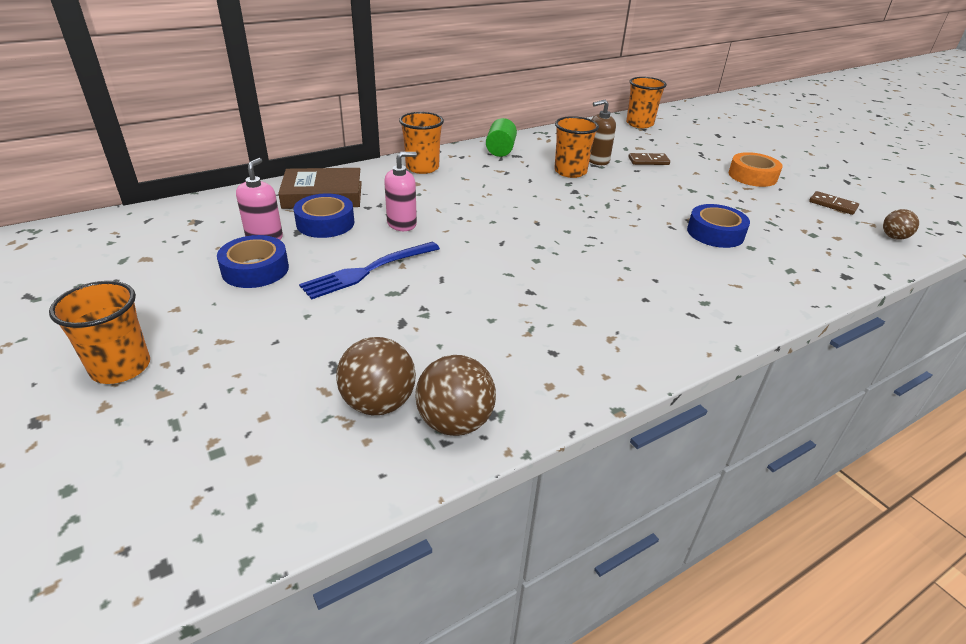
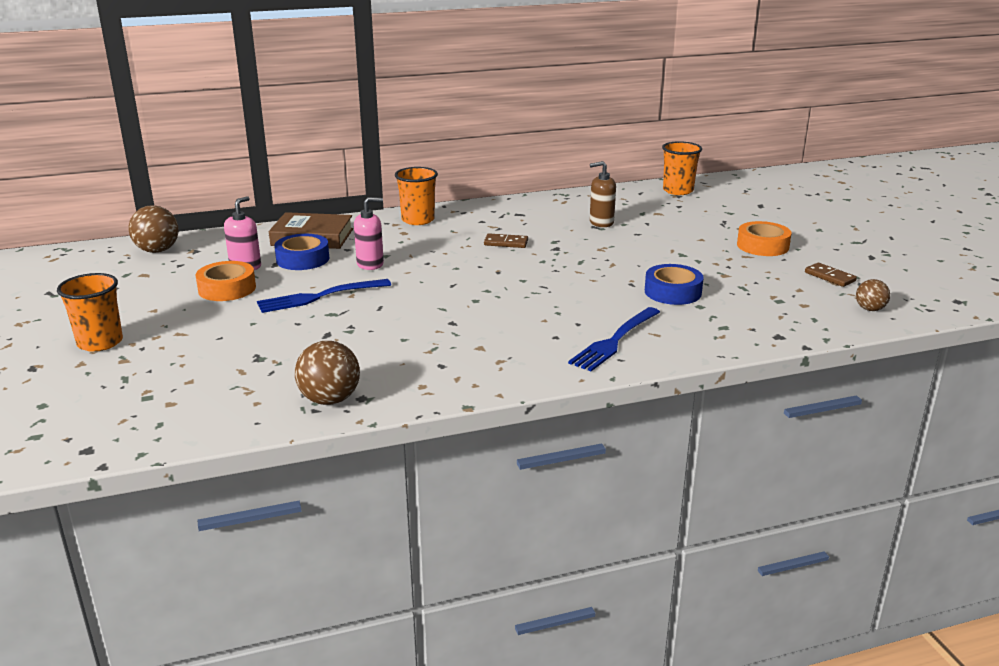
camera: 15 degrees right, 10 degrees down
(255, 269) = (227, 289): blue tape -> orange tape
(379, 403) = (278, 382): brown ball -> brown ball (157, 250)
(500, 150) = (506, 208): green cylinder -> none
(570, 172) = (564, 231): orange cup -> none
(648, 161) = (657, 226): brown domino -> brown domino (506, 243)
(705, 298) = (615, 341): none -> blue fork

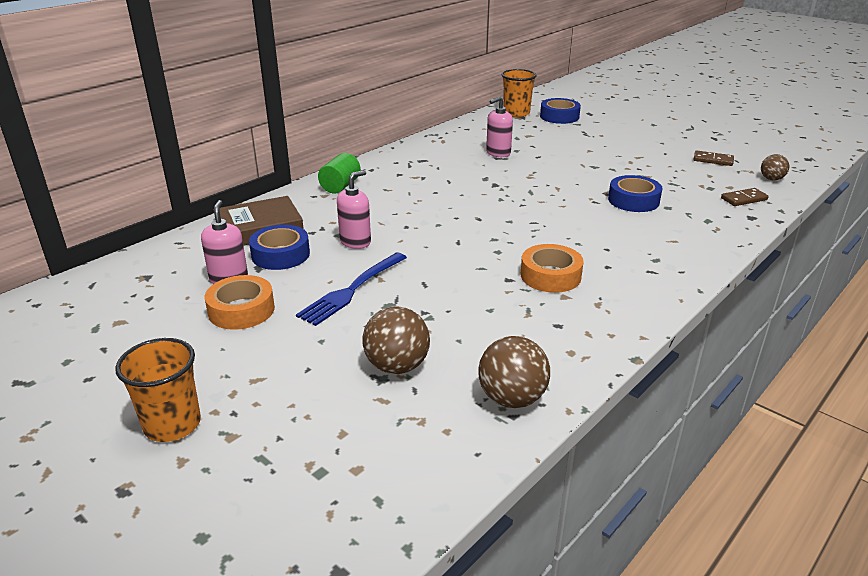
camera: 30 degrees left, 5 degrees up
(157, 250) = (99, 288): brown ball -> brown ball (397, 366)
(418, 220) = (340, 186): orange cup -> green cylinder
(506, 243) = (448, 190): brown domino -> brown domino (744, 199)
(601, 222) = (498, 153): brown soap dispenser -> pink soap dispenser
(615, 341) = (654, 256): blue fork -> none
(720, 202) = (559, 116): none -> blue tape
(762, 246) = (637, 146): orange tape -> orange tape (550, 276)

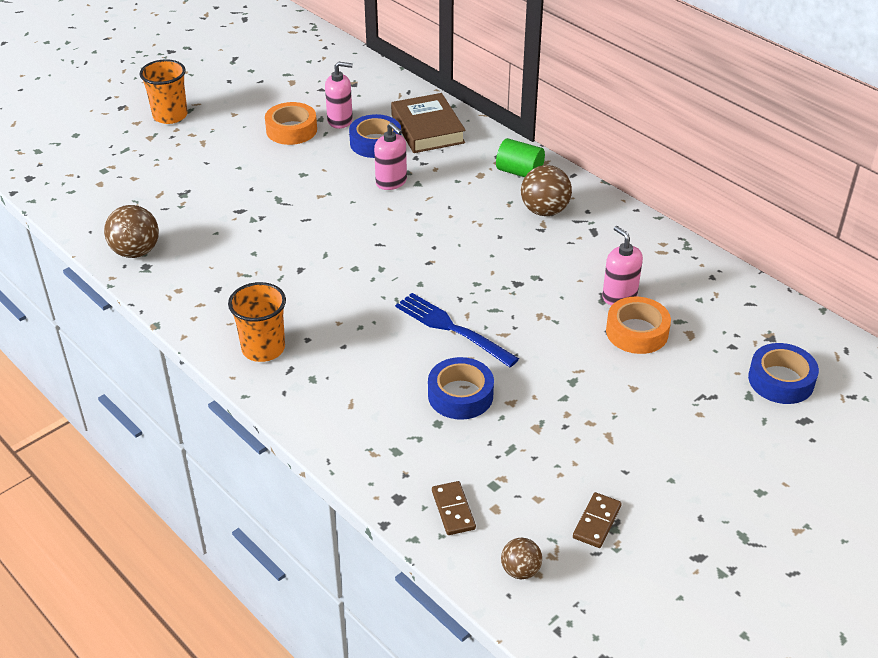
camera: 95 degrees right, 10 degrees up
(352, 290) = (306, 181): blue fork -> blue fork (452, 328)
(397, 366) = (194, 201): brown ball -> brown ball (544, 211)
(516, 113) = (788, 334): orange cup -> orange cup (263, 348)
(550, 276) = (299, 296): orange tape -> orange tape (637, 332)

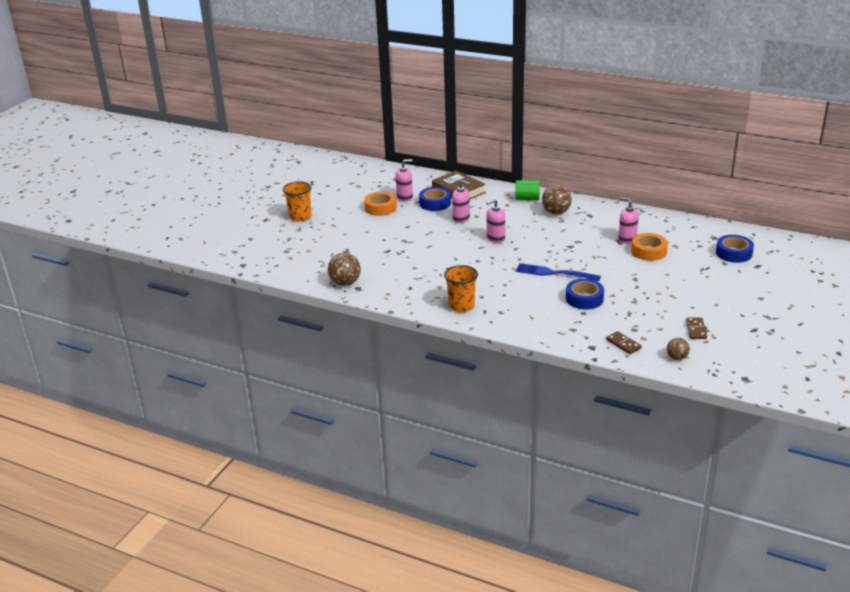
camera: 20 degrees left, 10 degrees down
(413, 234) = (495, 238): none -> pink soap dispenser

